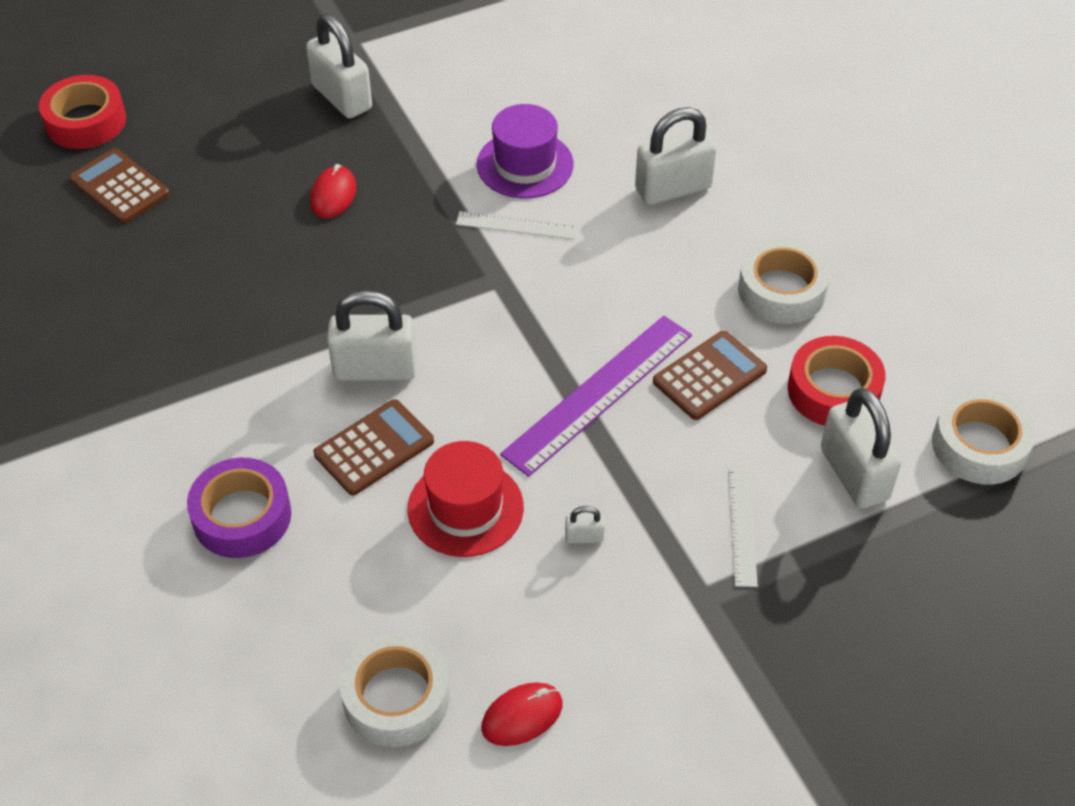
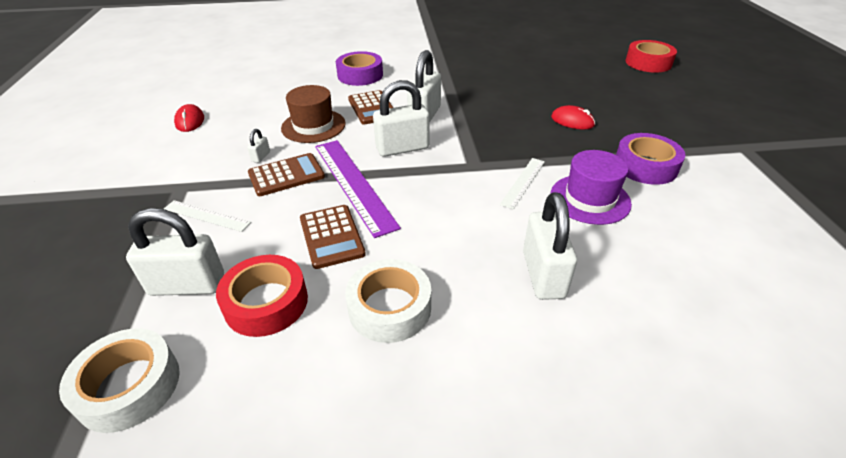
camera: 110 degrees right, 10 degrees down
(119, 187) = (592, 67): brown calculator -> brown calculator (286, 175)
(342, 97) = (673, 136): white padlock -> white padlock (402, 148)
(396, 697) = (235, 95): white tape -> none
(430, 121) = (645, 166): none -> purple tape
(465, 508) = (313, 126): red hat -> brown hat

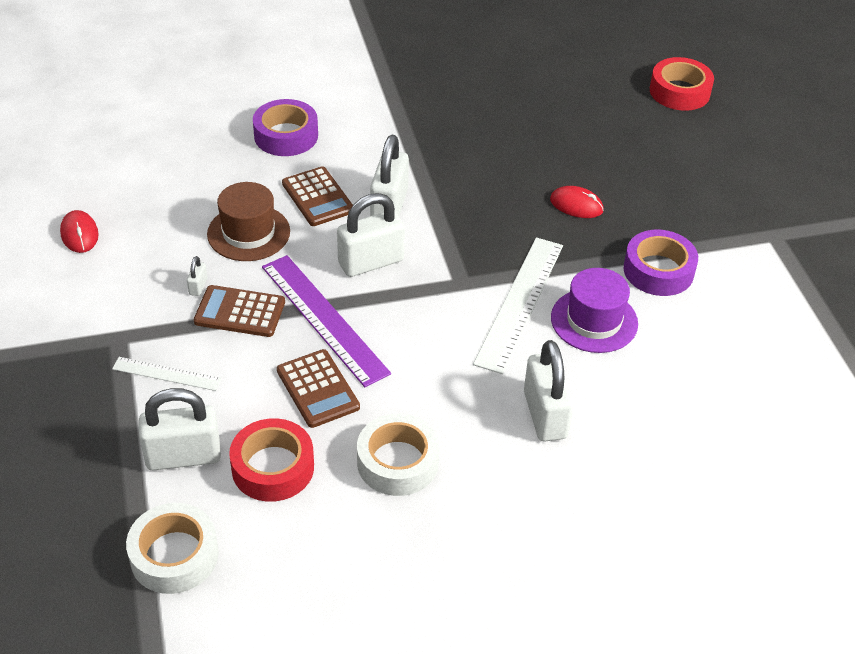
camera: 10 degrees left, 5 degrees up
(286, 175) = (240, 312): brown calculator -> brown calculator turned 135 degrees counterclockwise
(523, 182) = (520, 303): white ruler -> white ruler, size x1.87

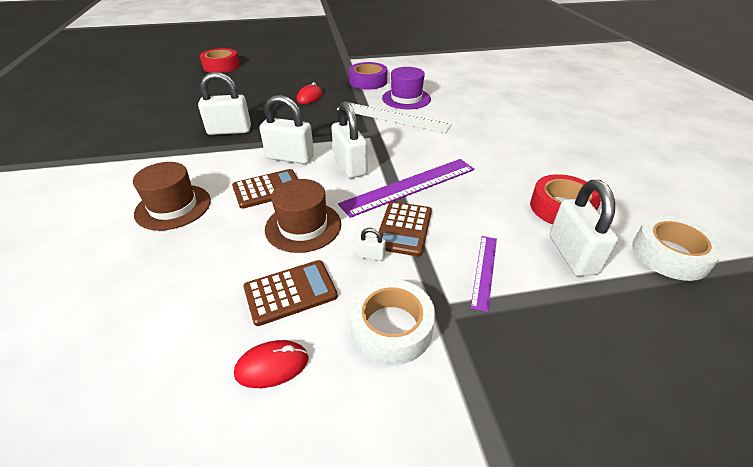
camera: 85 degrees left, 5 degrees down
(167, 374) = (484, 270): white ruler -> purple ruler
(286, 135) = (173, 207): purple tape -> brown hat
(318, 389) = (480, 189): brown calculator -> brown calculator (290, 292)
(397, 462) = (533, 159): white tape -> white tape (391, 328)
(545, 415) = (479, 115): white padlock -> white padlock (229, 130)

